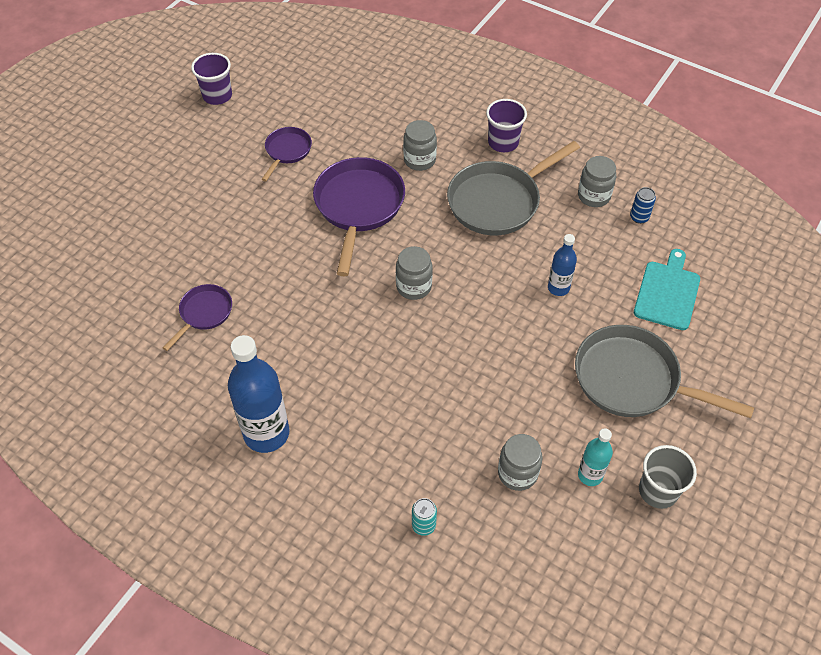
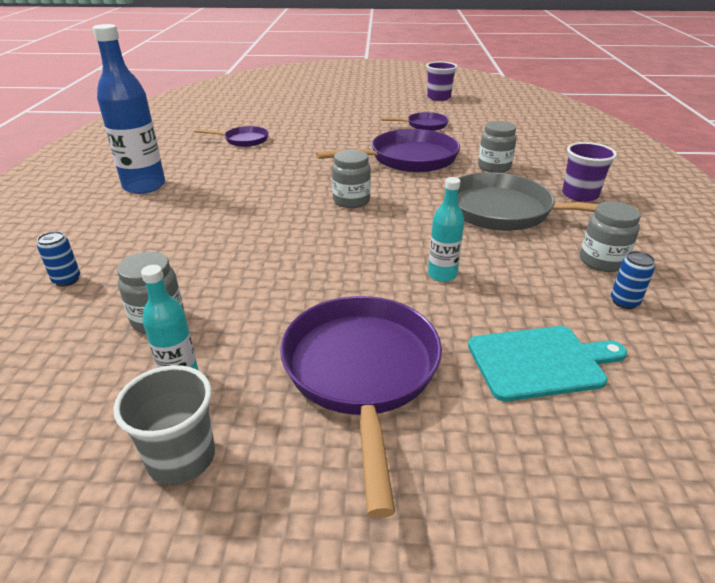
camera: 60 degrees right, 20 degrees down
(423, 525) = (67, 280): turquoise can -> blue can
(558, 288) = (442, 275): blue bottle -> turquoise bottle
(633, 380) = (362, 372): grey pan -> purple pan

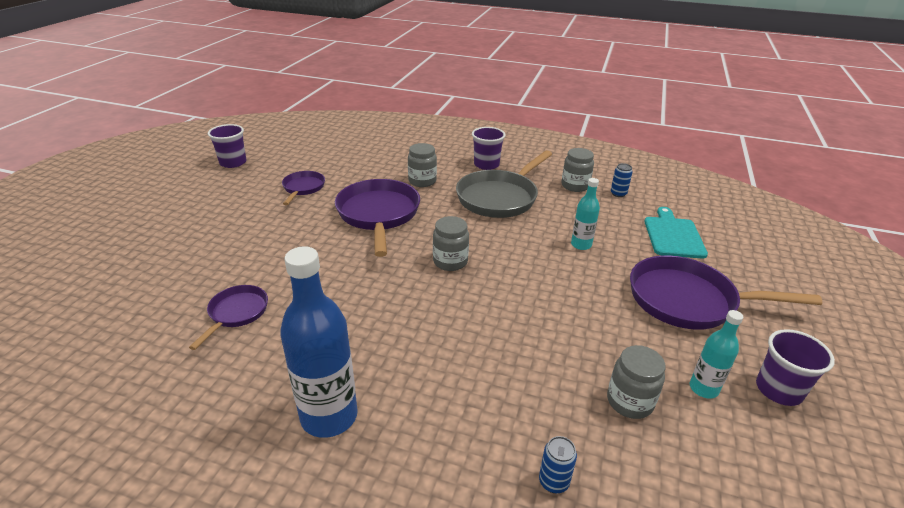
camera: 75 degrees left, 0 degrees up
(181, 458) = (778, 390): grey cup -> purple cup

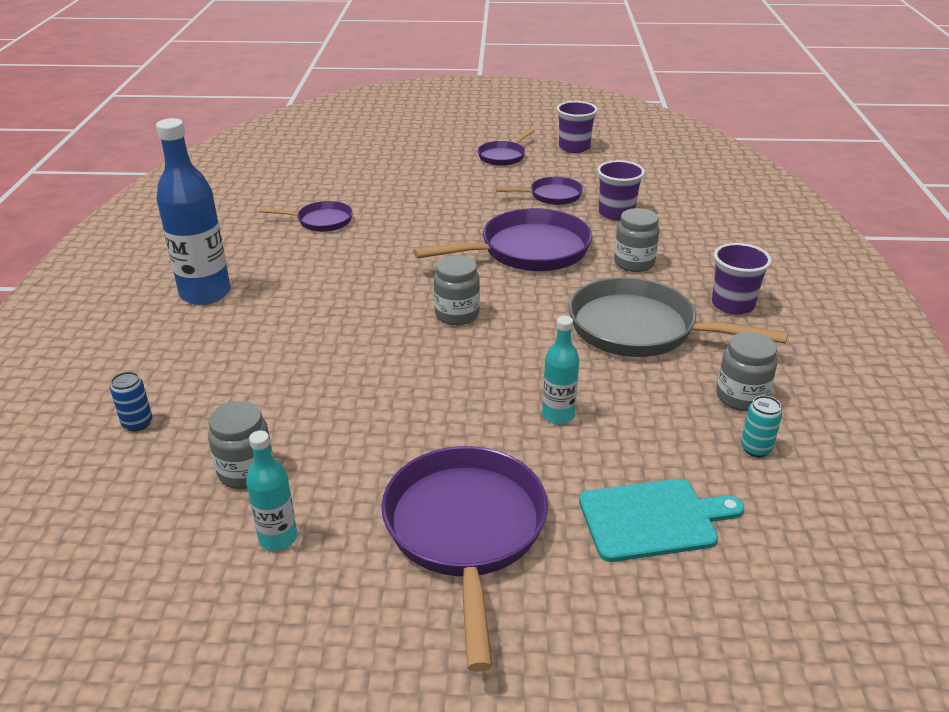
camera: 75 degrees right, 0 degrees up
(211, 194) = (503, 156): none -> purple pan
(618, 194) = (755, 449): blue can -> turquoise can
(778, 390) = (289, 619): purple cup -> purple cup (616, 213)

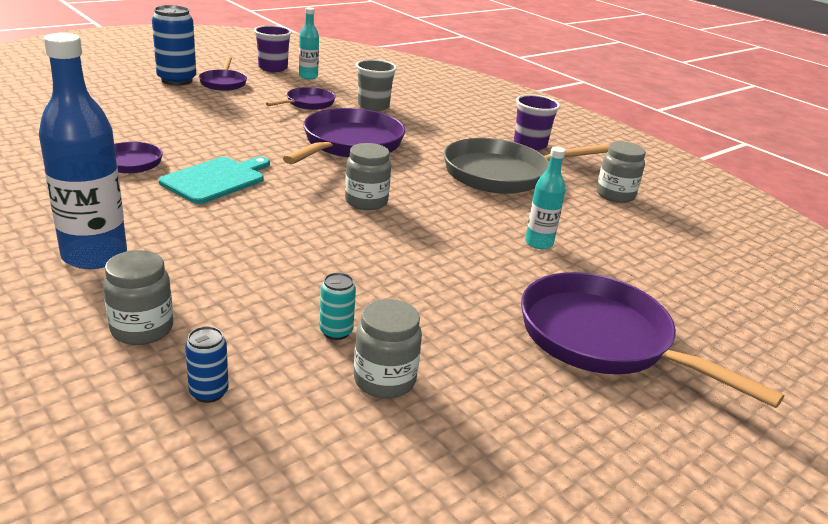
camera: 45 degrees left, 5 degrees down
(278, 538) = (492, 414): turquoise bottle -> turquoise bottle (308, 77)
(466, 145) = (177, 80): none -> blue can
(616, 213) = (373, 106): purple cup -> grey cup
(634, 263) = (434, 135): grey jar -> grey jar (142, 329)
(653, 519) = (681, 280): turquoise cutting board -> turquoise cutting board (216, 179)
(755, 449) = (664, 220): turquoise can -> turquoise can (336, 332)

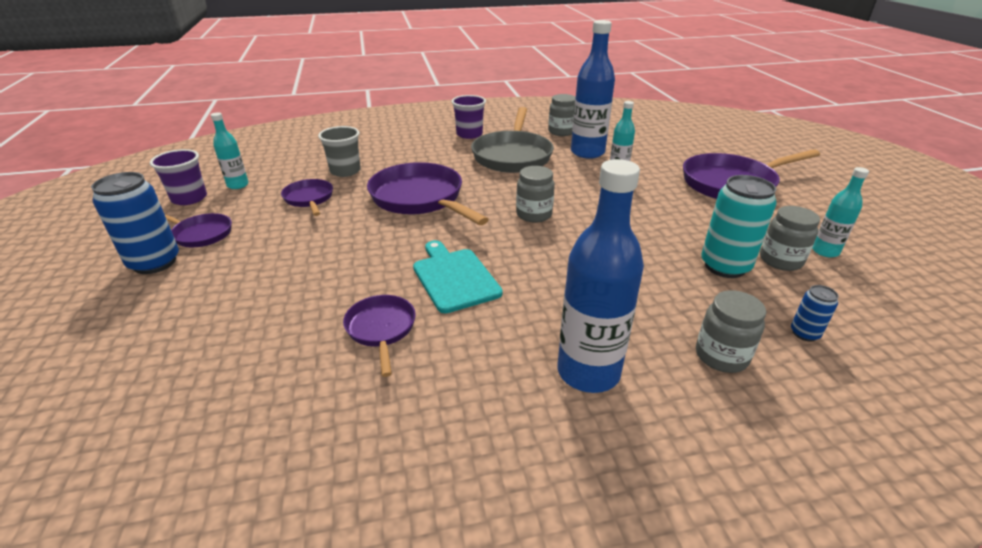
camera: 60 degrees left, 5 degrees up
(336, 332) = (725, 266): turquoise can -> turquoise can, size x2.03
(445, 427) = (825, 251): none -> turquoise bottle
(571, 218) = (587, 152): none -> blue bottle

